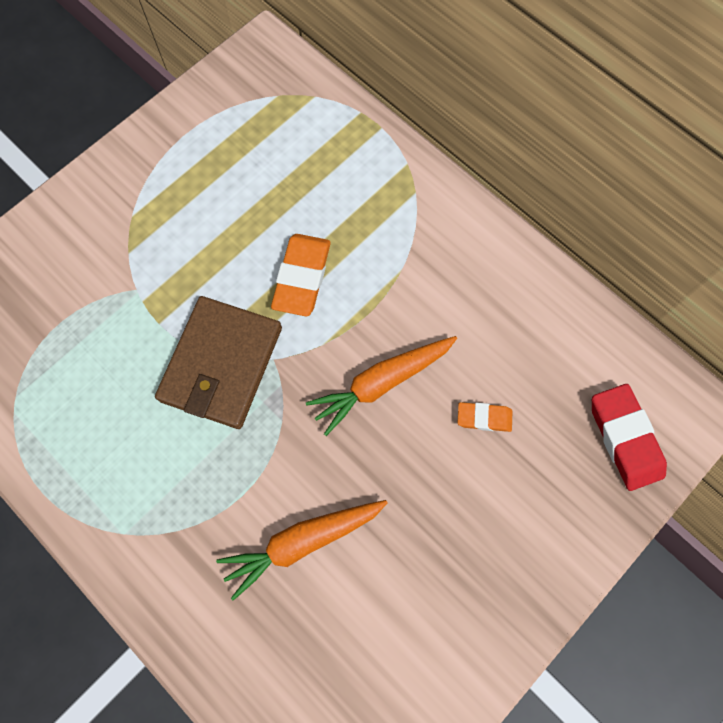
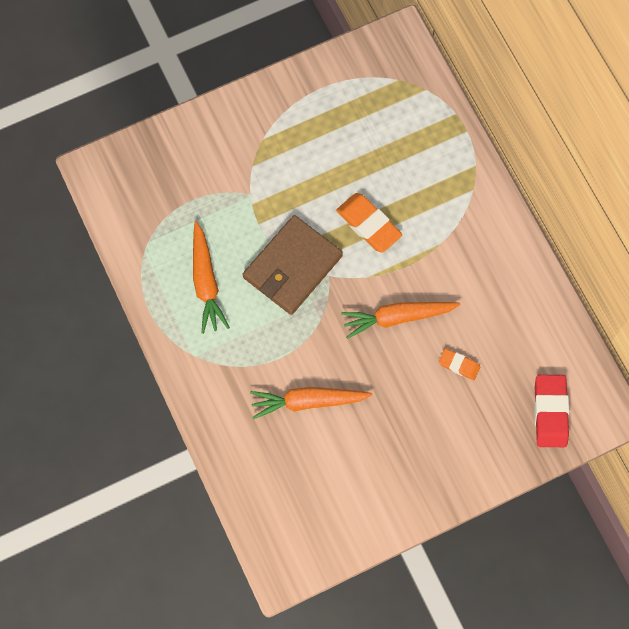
camera: 20 degrees right, 0 degrees up
(111, 425) = (206, 282): none -> orange carrot
(302, 277) = (368, 225): orange eraser -> orange eraser turned 75 degrees counterclockwise

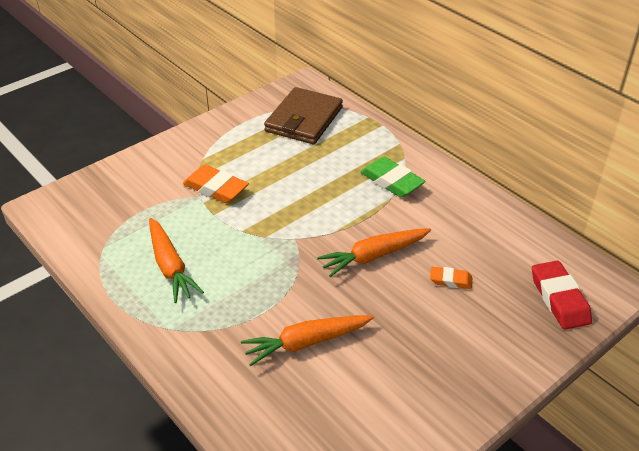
camera: 15 degrees left, 30 degrees down
(292, 267) = (256, 238): brown wallet -> brown wallet (304, 119)
(368, 225) = (319, 196): orange eraser -> orange eraser (215, 188)
(447, 221) = (391, 181): none -> green eraser

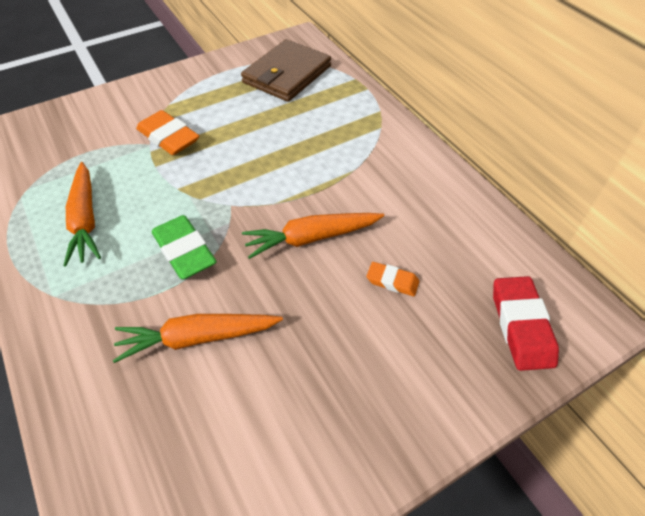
camera: 10 degrees right, 10 degrees up
(391, 181) = (358, 152): green eraser -> green eraser (184, 251)

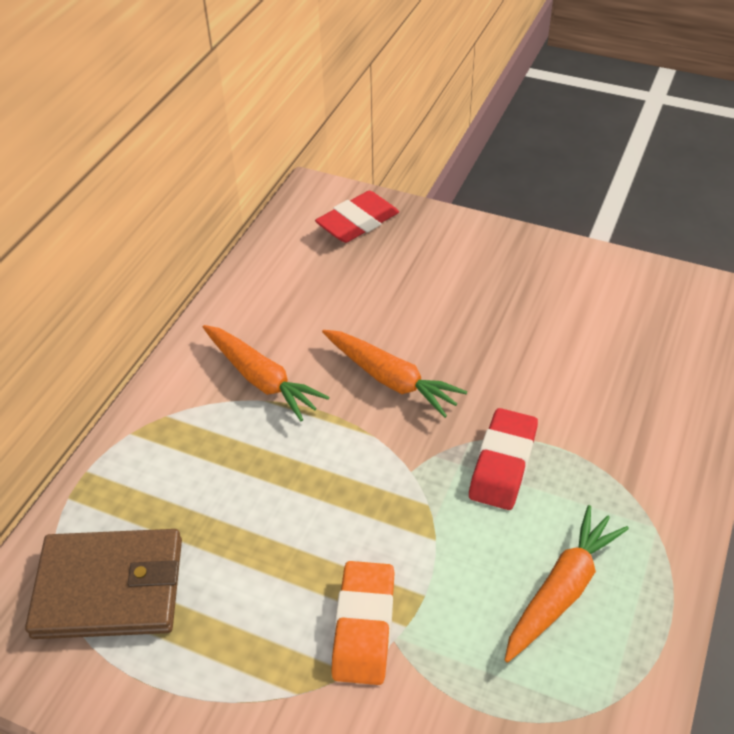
camera: 125 degrees left, 5 degrees down
(184, 251) = (503, 464): green eraser -> red eraser
(197, 338) = (566, 388): orange carrot -> orange carrot (261, 379)
(392, 281) = (386, 303): orange eraser -> none

